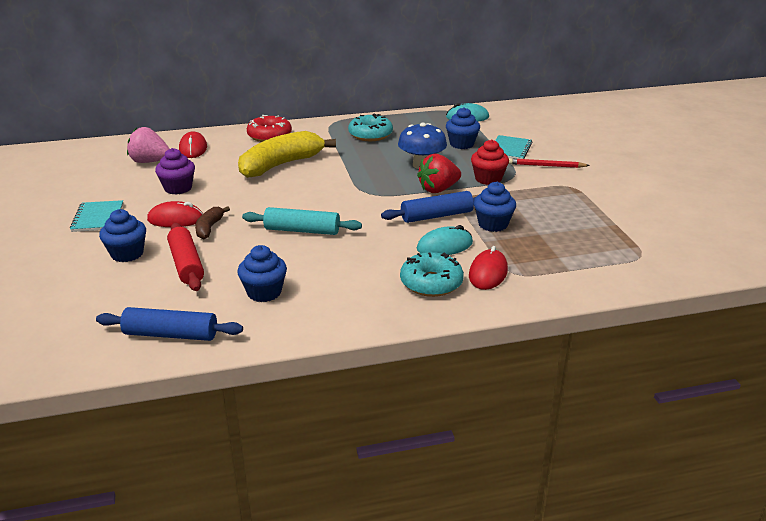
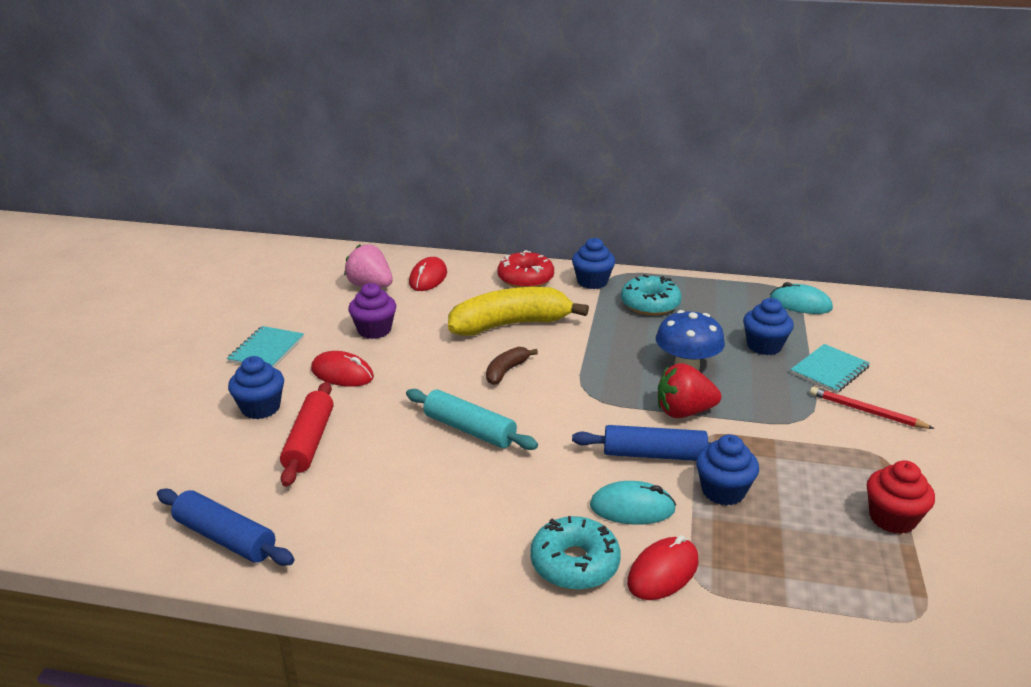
camera: 25 degrees right, 0 degrees up
(209, 228) = (369, 396): brown banana -> brown banana (506, 371)
(264, 292) = (364, 510): blue cupcake -> blue cupcake (592, 282)
(488, 179) = (765, 413): red cupcake -> red cupcake (892, 518)

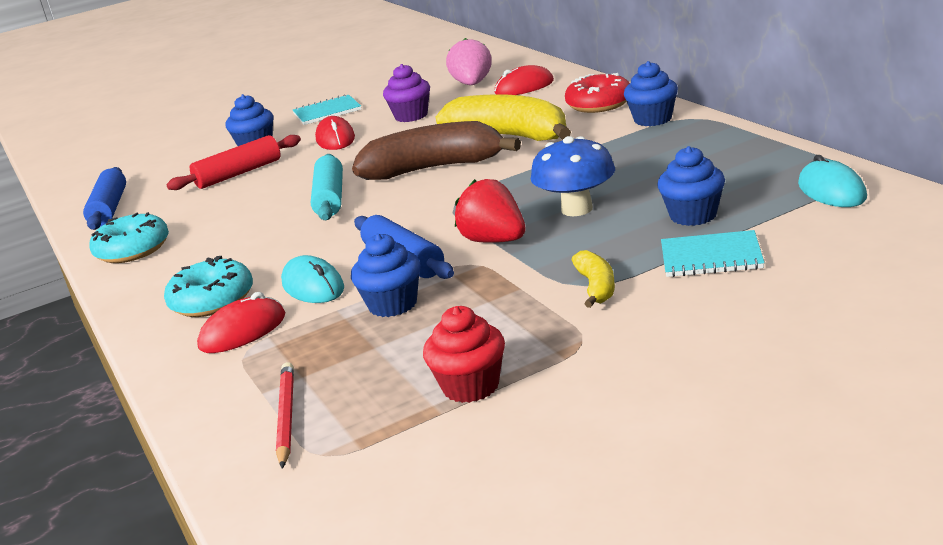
camera: 55 degrees right, 5 degrees down
(506, 371) = (434, 168): brown banana -> brown banana, size x2.13
(650, 304) = (664, 150): turquoise donut -> turquoise donut (133, 250)
(663, 572) = (243, 331): red mouse -> red mouse turned 45 degrees counterclockwise
(814, 417) = (596, 287): none -> yellow banana
(866, 411) = (660, 303): red pencil -> red pencil (286, 416)

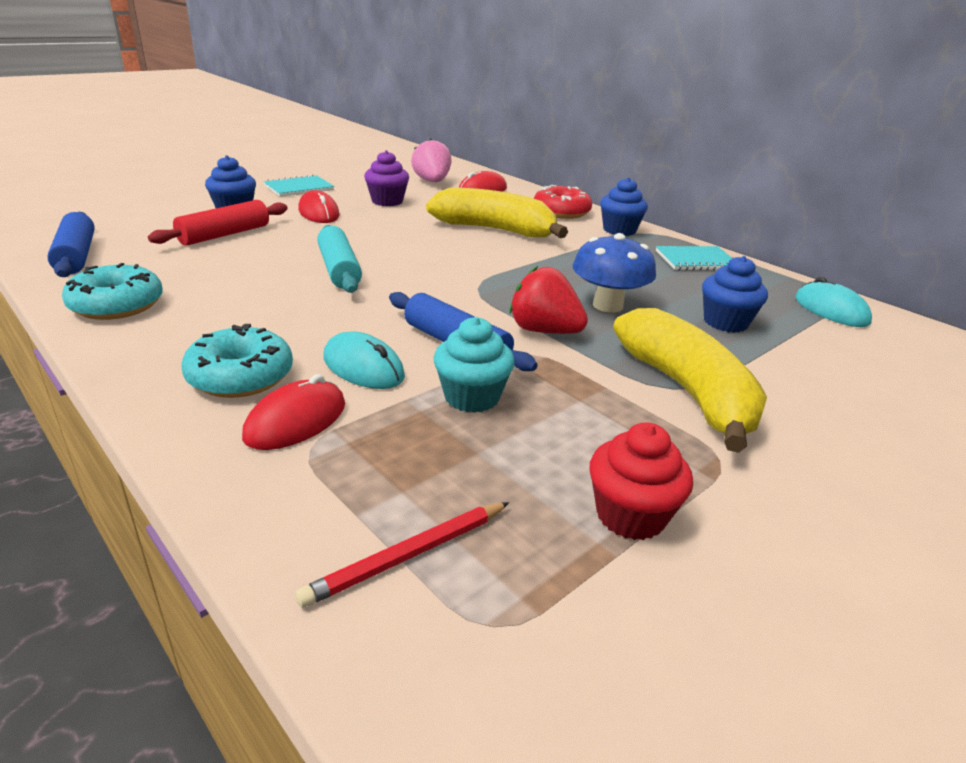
camera: 20 degrees left, 5 degrees up
(286, 416) = (408, 556): red pencil -> red pencil turned 105 degrees counterclockwise
(393, 304) = (472, 397): blue cupcake -> turquoise cupcake
(434, 168) = (437, 251): brown banana -> none
(596, 287) = (687, 392): yellow banana -> yellow banana, size x2.13
(711, 257) = (777, 366): turquoise notebook -> turquoise notebook (696, 260)

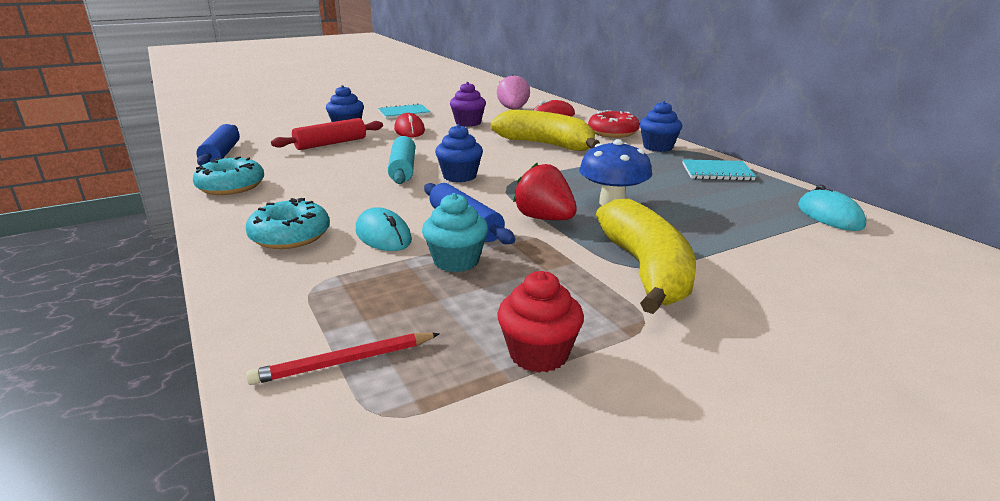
camera: 15 degrees right, 5 degrees down
(296, 421) = (313, 267): red mouse -> none
(725, 322) = (715, 220): blue cupcake -> blue cupcake (459, 176)

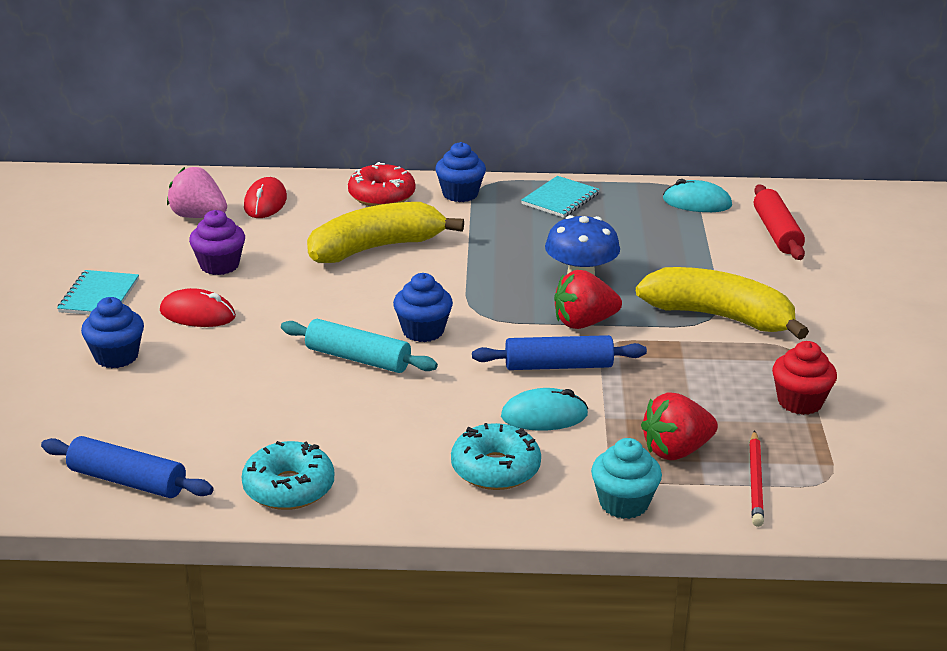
camera: 60 degrees left, 5 degrees up
(331, 143) = (184, 385): red rolling pin -> red rolling pin (776, 232)
(373, 302) = (676, 451): none -> red strawberry
(456, 261) = (633, 393): turquoise cupcake -> turquoise cupcake (624, 503)

